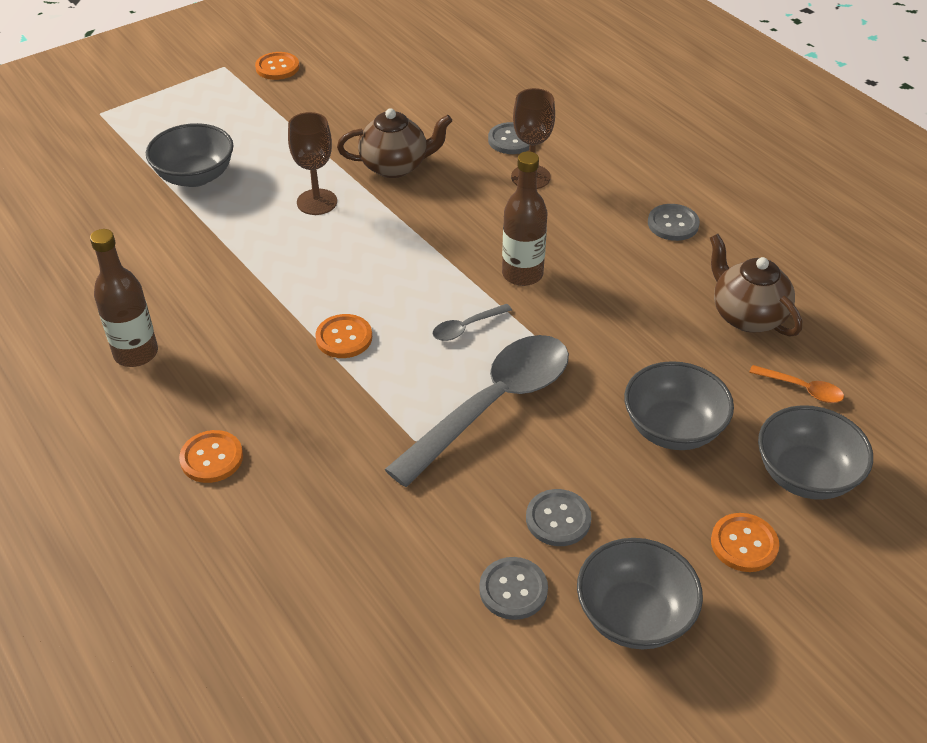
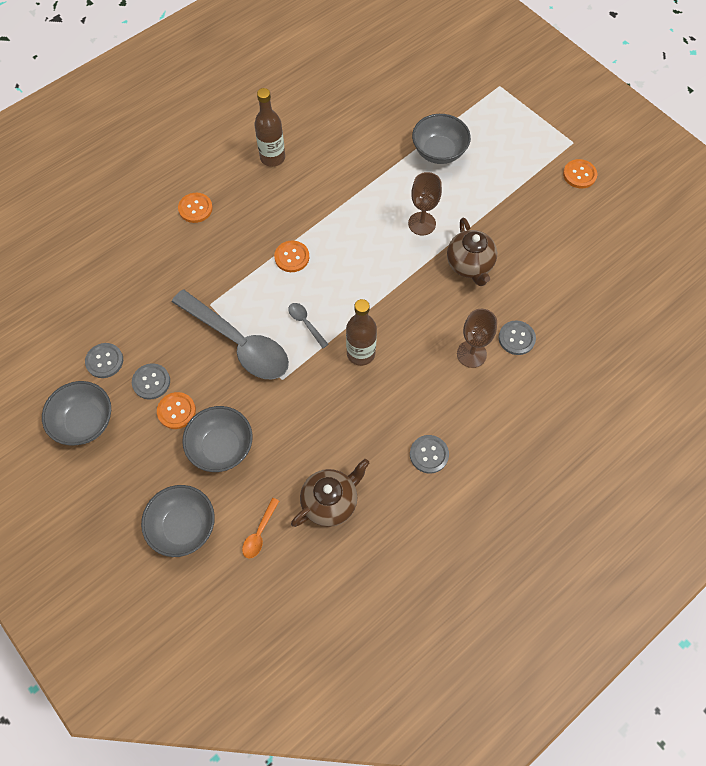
camera: 85 degrees right, 20 degrees up
(744, 544) = (131, 484): orange button -> orange button (176, 411)

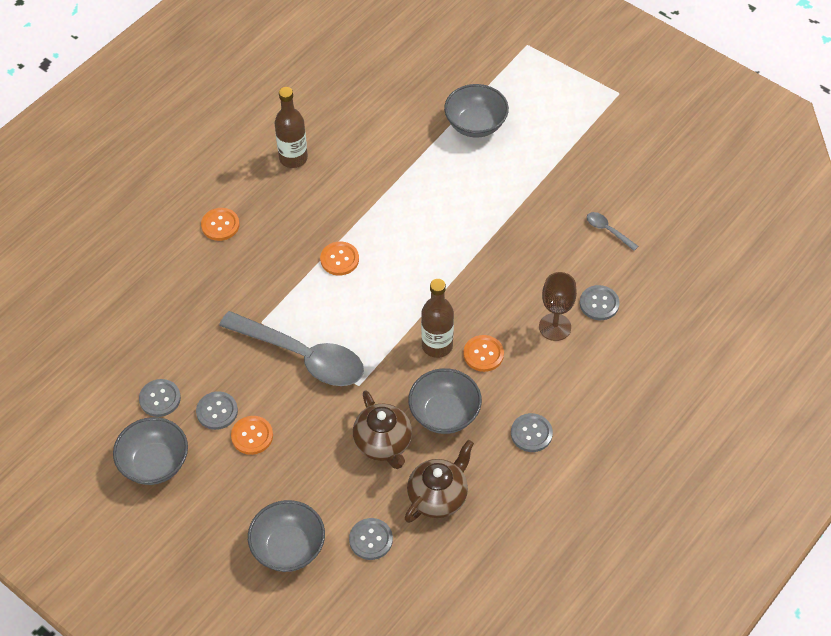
camera: 10 degrees left, 10 degrees down
(221, 447) = (310, 463): grey bowl -> grey bowl (444, 414)
(259, 532) = (371, 539): orange spoon -> grey button
(306, 323) = (371, 325): grey spoon -> grey spoon (608, 230)
(422, 223) = (473, 203): brown goblet -> none
(470, 265) = (534, 237): brown teapot -> brown teapot (383, 444)
(579, 175) = (632, 126): orange button -> orange button (483, 354)

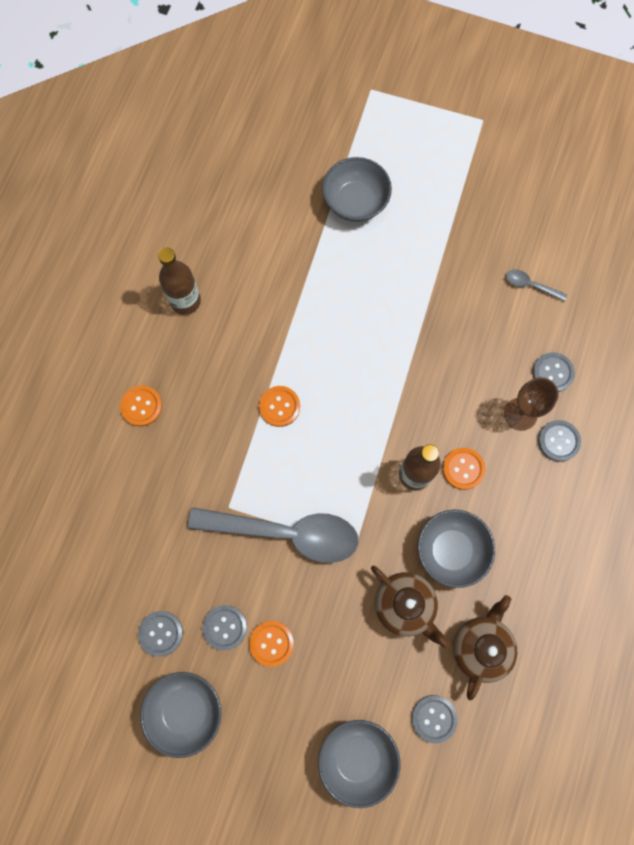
camera: 20 degrees left, 20 degrees up
(531, 433) = (542, 543): grey button -> grey button (558, 441)

